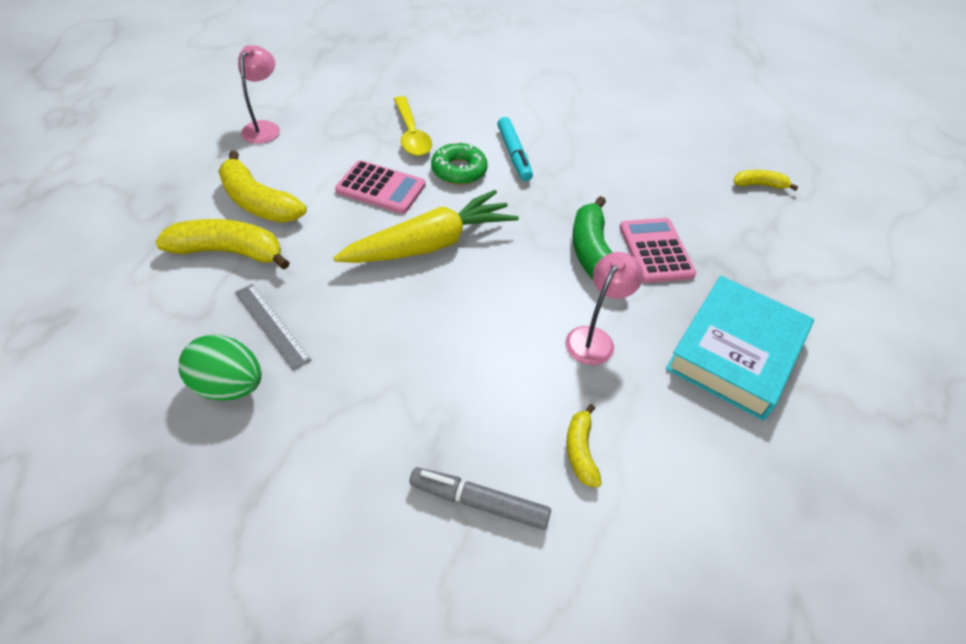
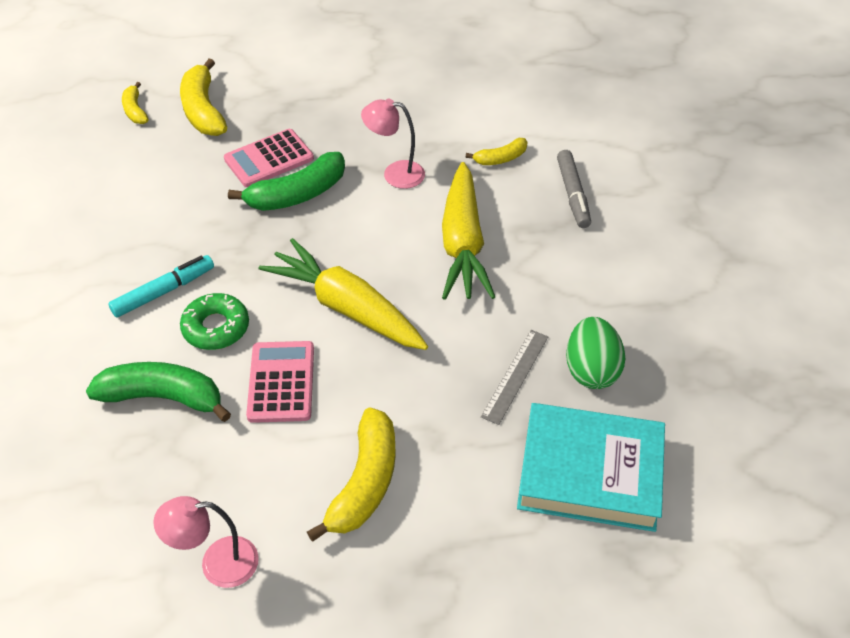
camera: 110 degrees left, 0 degrees up
(229, 252) = (452, 463): yellow banana -> yellow banana (203, 110)
(411, 134) = (163, 397): yellow spoon -> green banana
(458, 354) = (463, 244): none -> yellow carrot
(736, 352) = (361, 101): turquoise book -> turquoise book (590, 472)

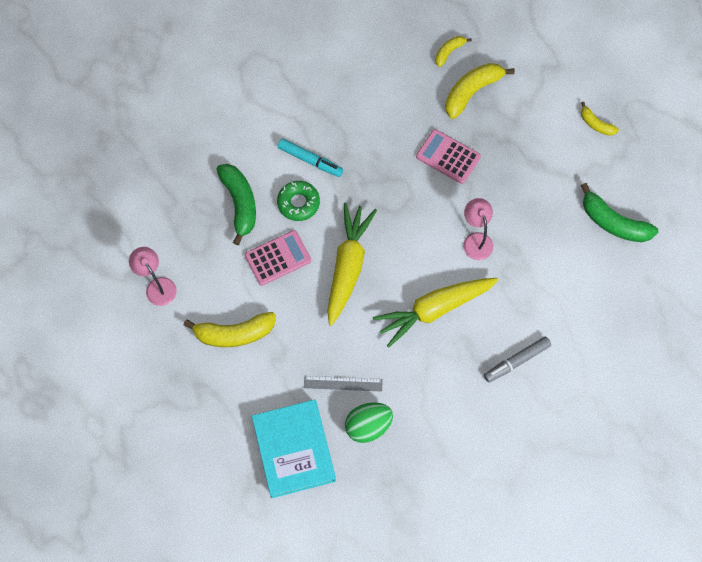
camera: 65 degrees right, 20 degrees up
(297, 194) = (425, 190): green banana -> green banana (613, 222)
(500, 158) = (527, 300): yellow banana -> yellow banana (595, 124)

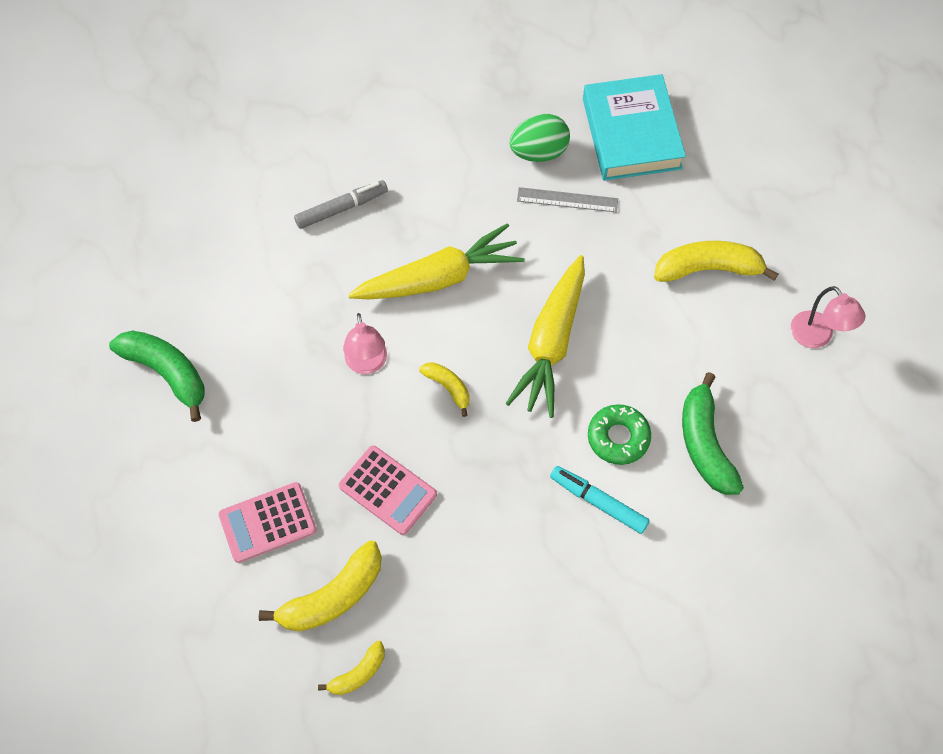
camera: 175 degrees left, 5 degrees down
(278, 258) = (649, 361): pink calculator -> pink calculator (267, 522)
(595, 124) = (150, 524): yellow banana -> yellow banana (448, 387)

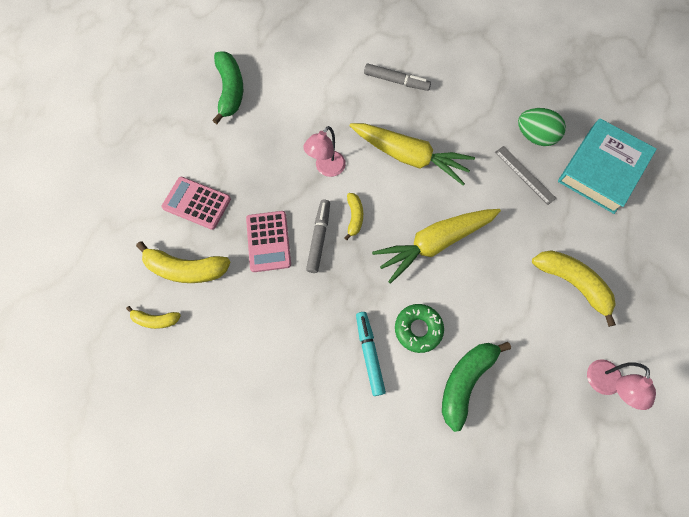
camera: 45 degrees right, 5 degrees up
(435, 440) = (319, 238): none -> grey marker

